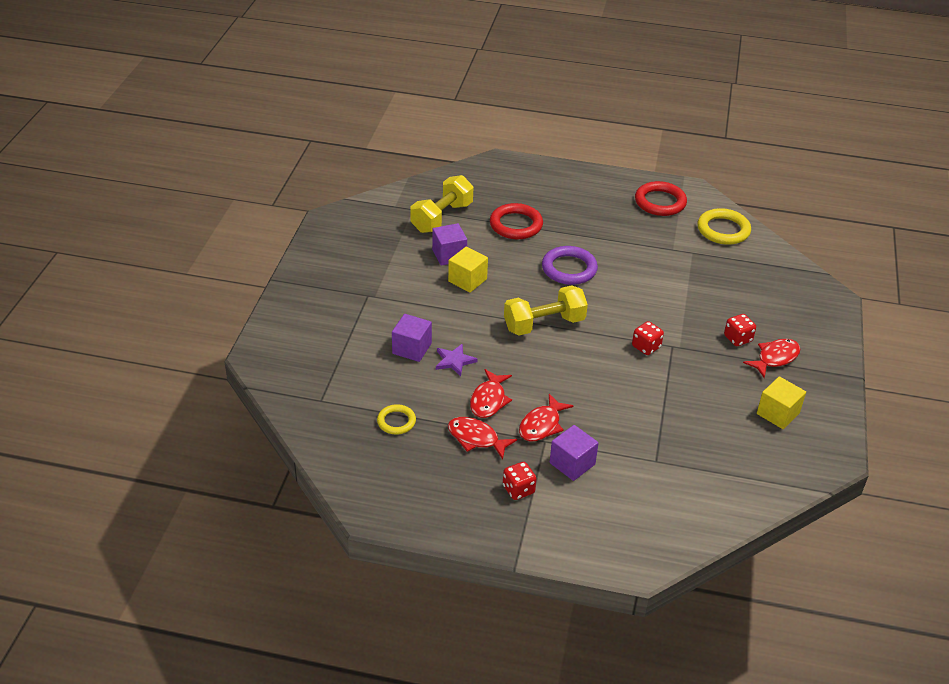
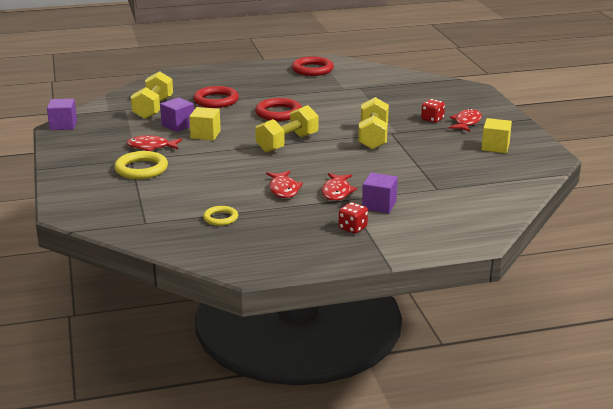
camera: 25 degrees left, 15 degrees down
(412, 348) = (195, 178): purple cube -> purple cube (63, 125)
(454, 361) = (236, 176): purple star -> none
(476, 438) = (293, 211): red fish -> red fish (151, 147)
(569, 269) = (278, 113): purple ring -> red ring
(646, 347) = (373, 137): red dice -> yellow dumbbell
(723, 230) = (370, 73): yellow ring -> yellow ring (141, 169)

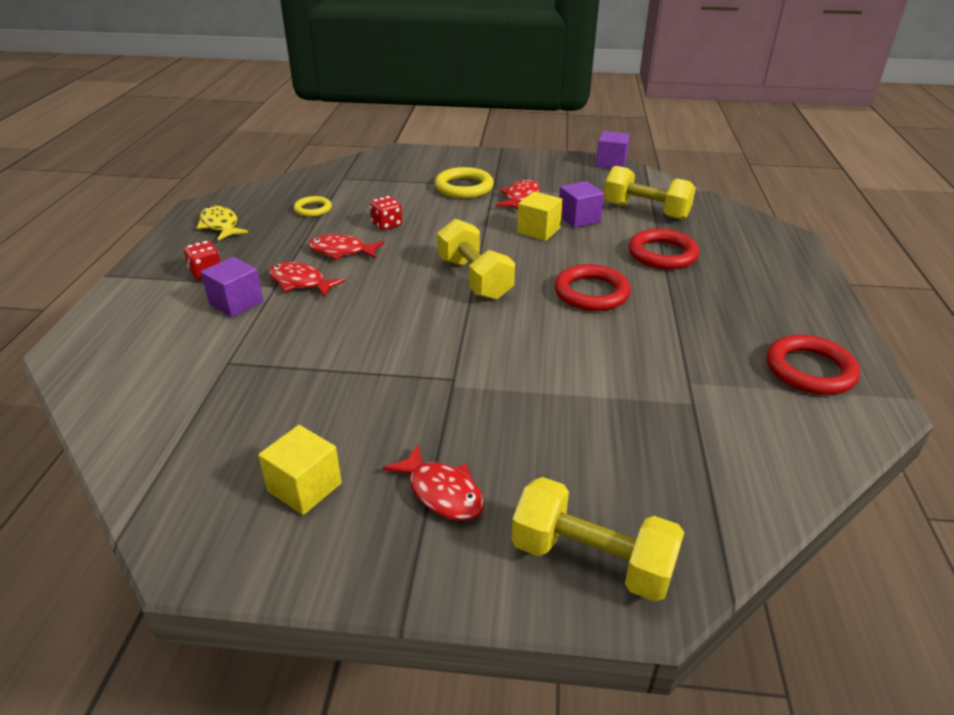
camera: 110 degrees right, 10 degrees up
(277, 248) = (220, 225): none -> yellow fish
(373, 137) = (446, 355): yellow dumbbell -> yellow dumbbell (591, 560)
(432, 119) = (483, 448): red dice -> red dice (387, 225)

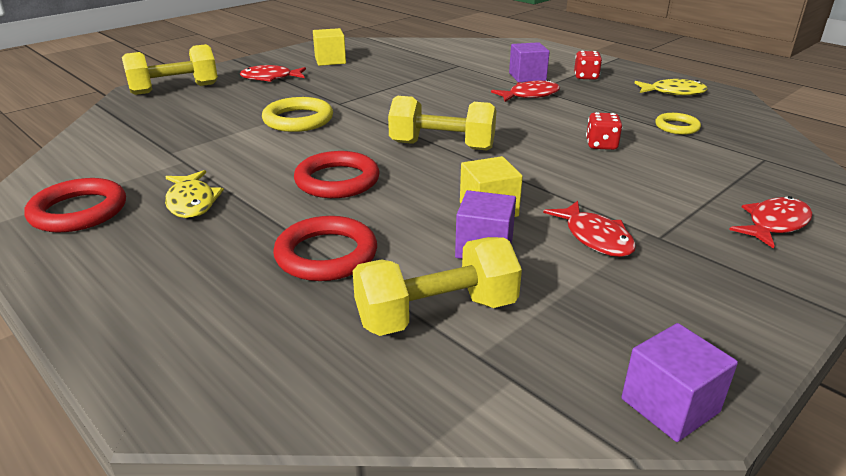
camera: 130 degrees right, 5 degrees down
(341, 251) = (566, 117): red fish -> red fish (774, 224)
(464, 187) = (669, 214): yellow ring -> yellow ring (298, 120)
(714, 331) = (192, 202): none -> yellow fish

